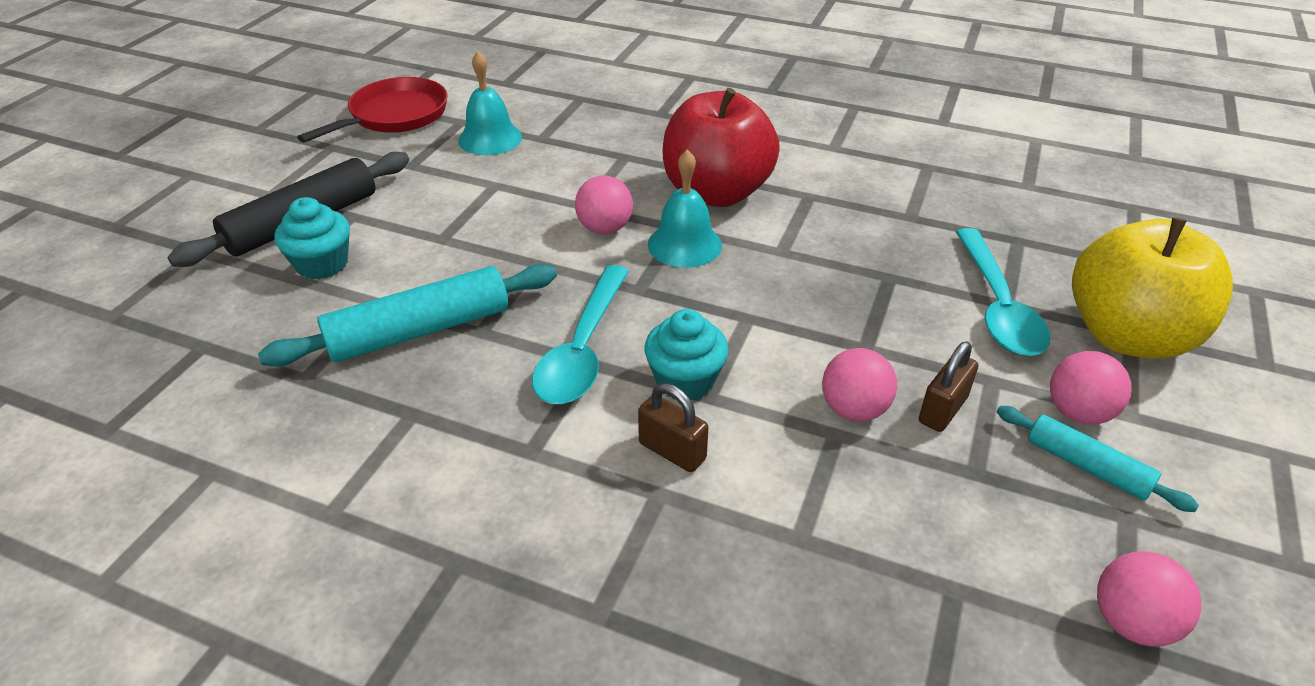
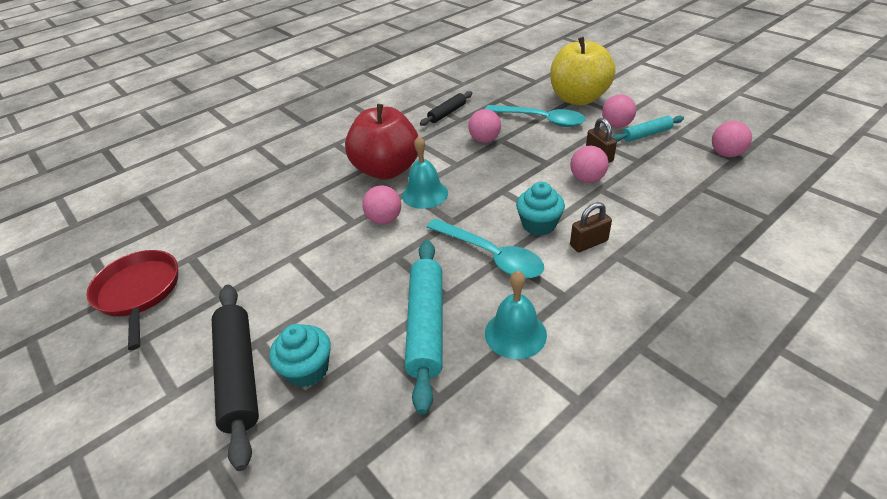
camera: 60 degrees left, 0 degrees up
(490, 138) = (231, 247): turquoise bell -> turquoise bell (515, 333)
(873, 260) = (484, 140): none -> pink ball
(916, 198) = (447, 113): none -> black rolling pin

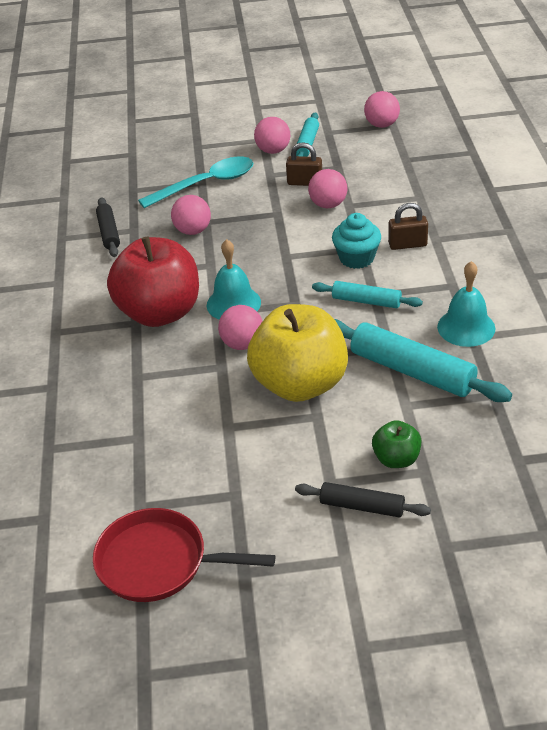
camera: 55 degrees left, 0 degrees up
(239, 374) = (362, 506): black rolling pin -> black rolling pin, size x0.57
(307, 369) = (396, 459): turquoise cupcake -> green apple
(491, 256) = (366, 301): turquoise spoon -> turquoise rolling pin
(578, 98) = (201, 147): yellow apple -> yellow apple (300, 384)
(588, 243) = (407, 244): brown padlock -> brown padlock turned 75 degrees clockwise

